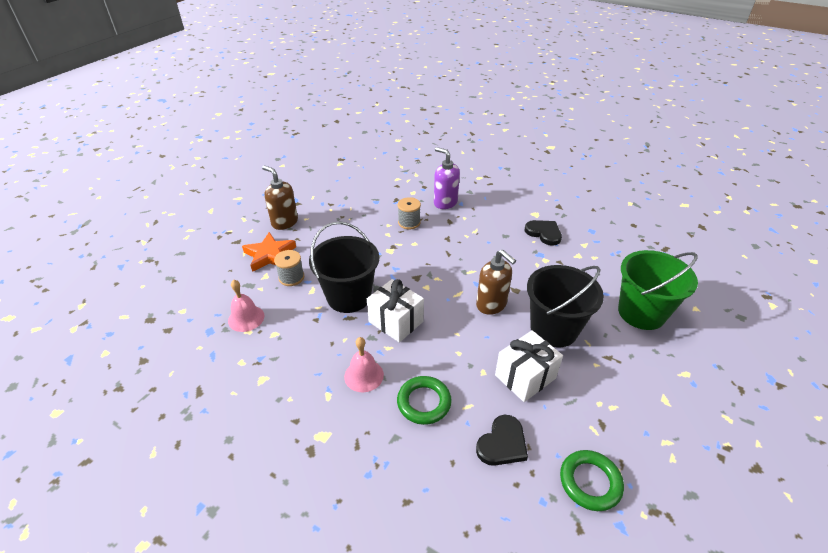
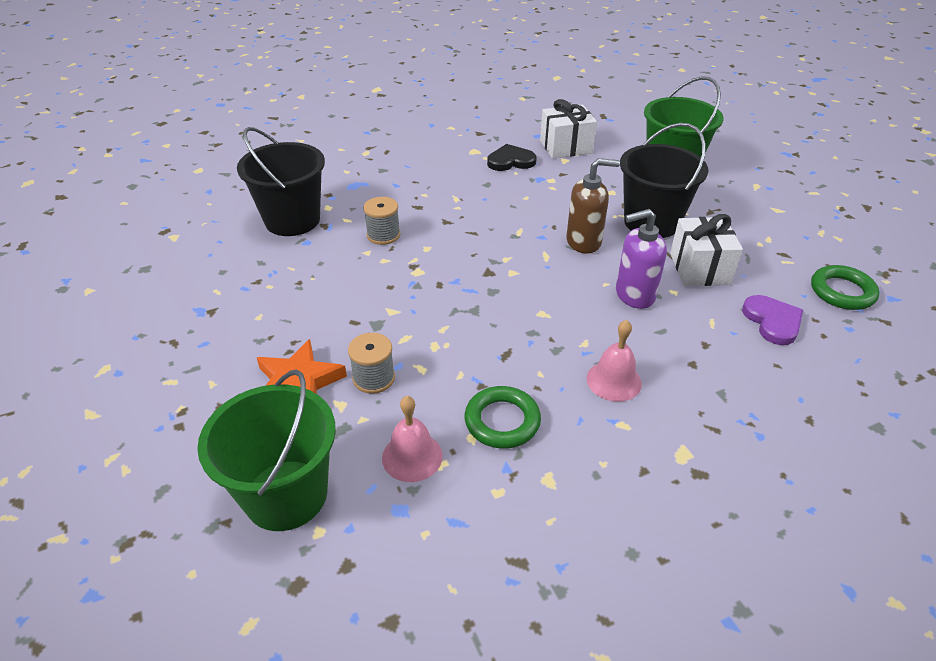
camera: 55 degrees left, 0 degrees up
(198, 289) = (286, 495): none -> green bucket
(284, 222) = (239, 340): brown soap dispenser -> none
(349, 297) = (468, 339): black bucket -> black bucket (292, 220)
(395, 321) = (548, 319): white gift -> white gift (566, 147)
(424, 402) = (687, 350): green ring -> green ring (502, 421)
(445, 202) = (380, 194): purple soap dispenser -> purple soap dispenser (634, 295)
(502, 443) = (772, 321): black heart -> purple heart

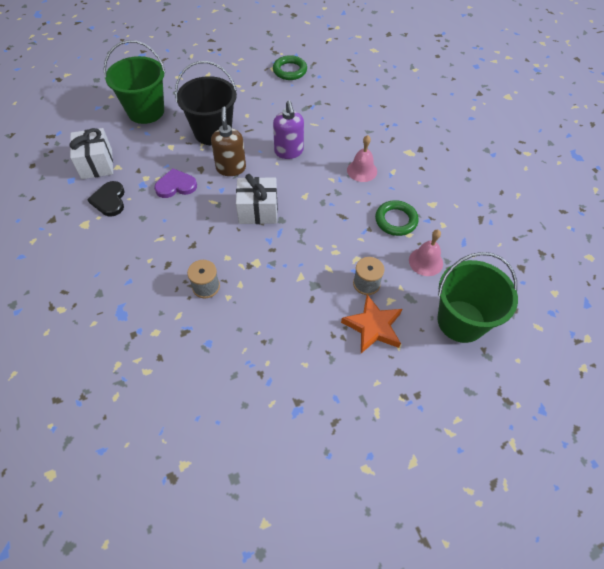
camera: 90 degrees left, 15 degrees up
(292, 220) = (172, 359): black bucket -> none
(699, 268) = (265, 119): white gift -> white gift (258, 211)
(772, 321) = (313, 101): purple heart -> purple heart (176, 186)

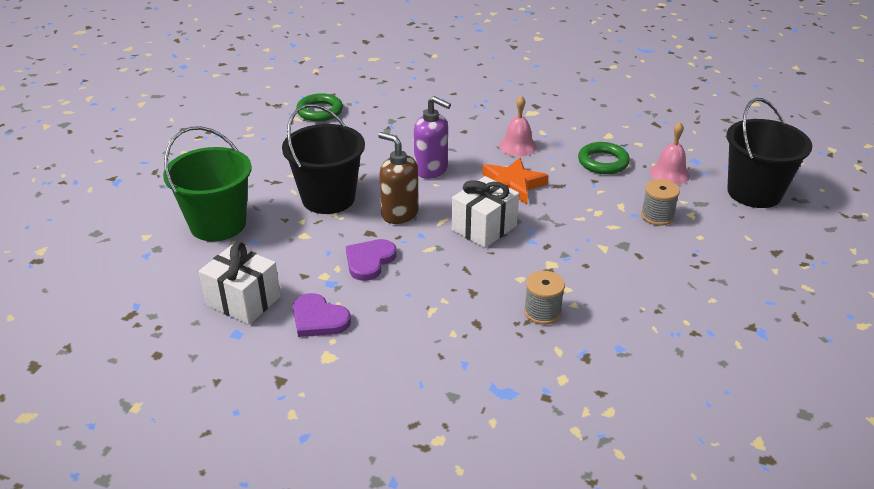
camera: 45 degrees left, 20 degrees down
(109, 200) = (318, 319): black heart -> purple heart
(373, 326) = (711, 239): orange star -> orange star (512, 185)
(461, 321) = (754, 193): green bucket -> black bucket

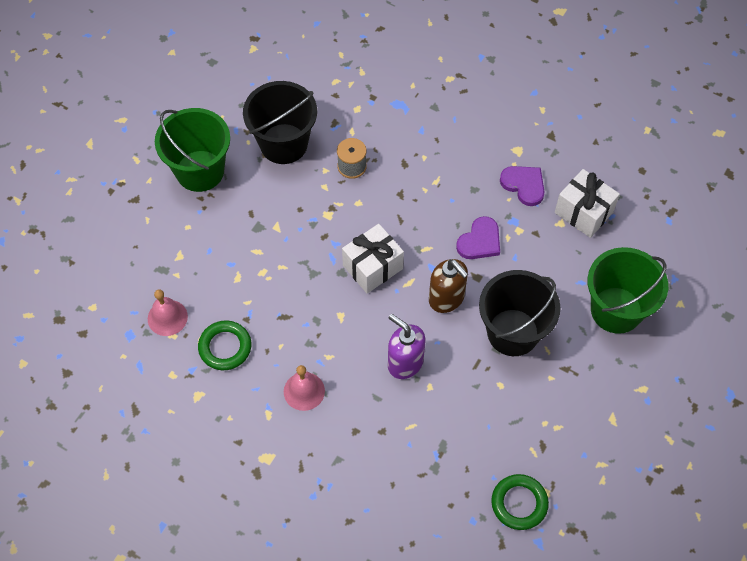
camera: 170 degrees left, 25 degrees up
(512, 185) = (329, 324): orange star -> none
(657, 216) = (211, 258): grey spool -> none
(723, 285) = (200, 171): none -> green bucket
(754, 193) = (103, 276): black bucket -> black bucket (283, 144)

